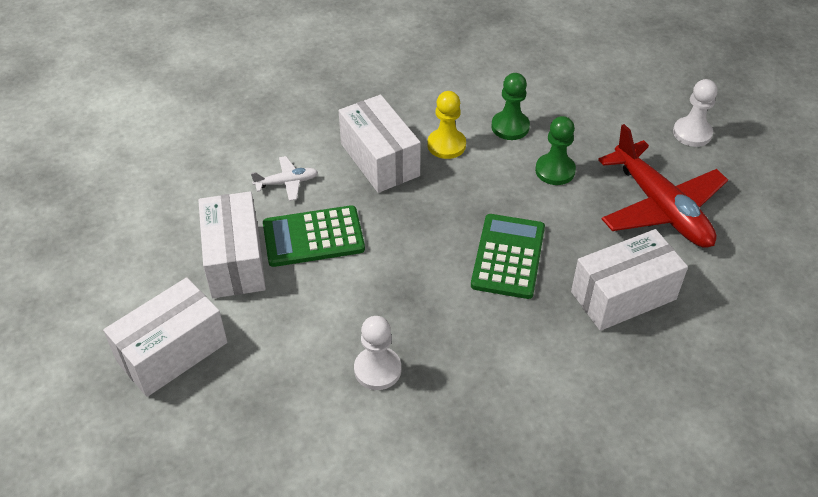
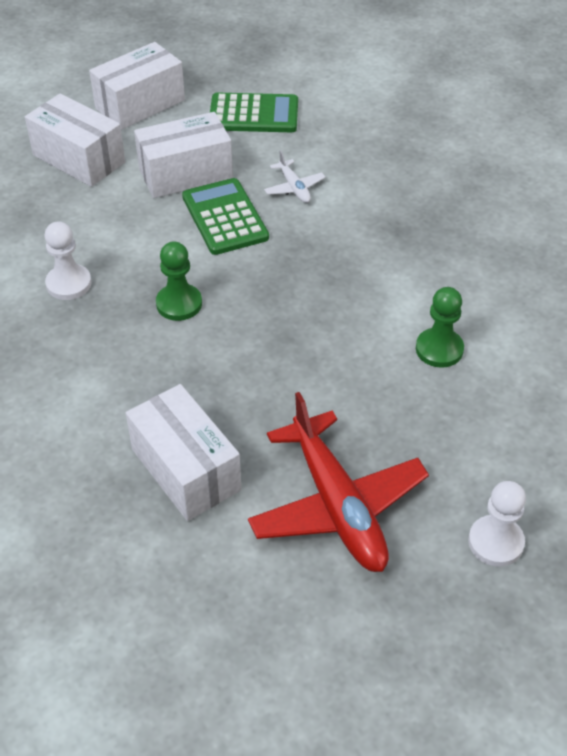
camera: 80 degrees right, 0 degrees up
(380, 159) = (347, 247): white box -> white box (140, 104)
(446, 145) = (388, 297): yellow pawn -> none
(508, 256) = (226, 364): green calculator -> green calculator (253, 114)
(555, 171) = (374, 396): green pawn -> green pawn (179, 304)
(661, 208) = (337, 506): red plane -> red plane turned 75 degrees counterclockwise

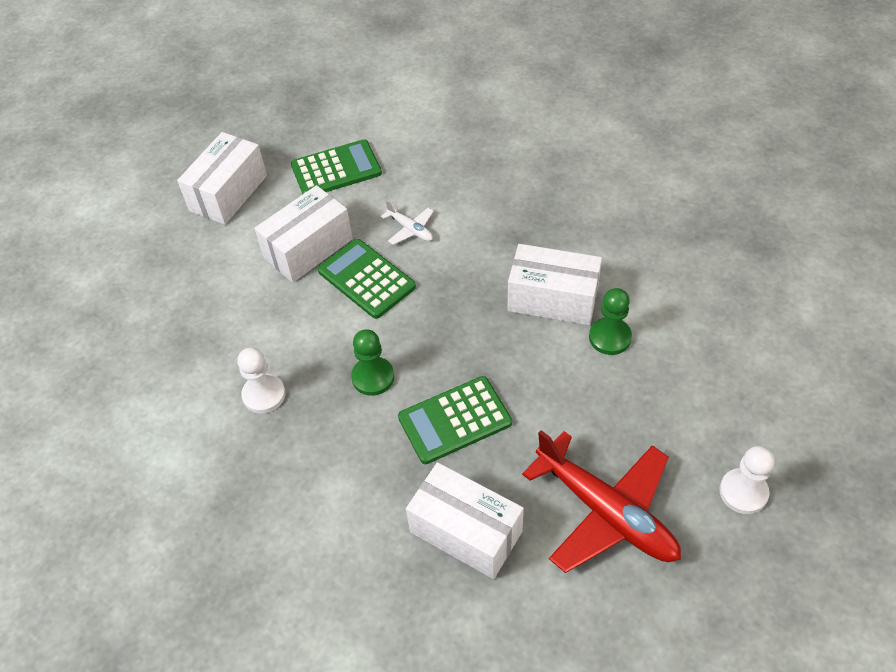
camera: 20 degrees left, 5 degrees up
(79, 159) = (202, 267): white box -> white box (552, 299)
(235, 368) = (455, 420): none -> green calculator

